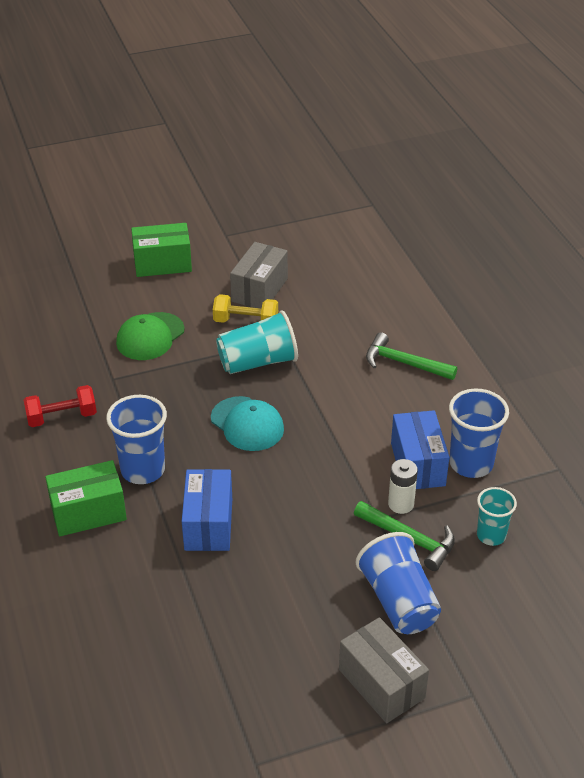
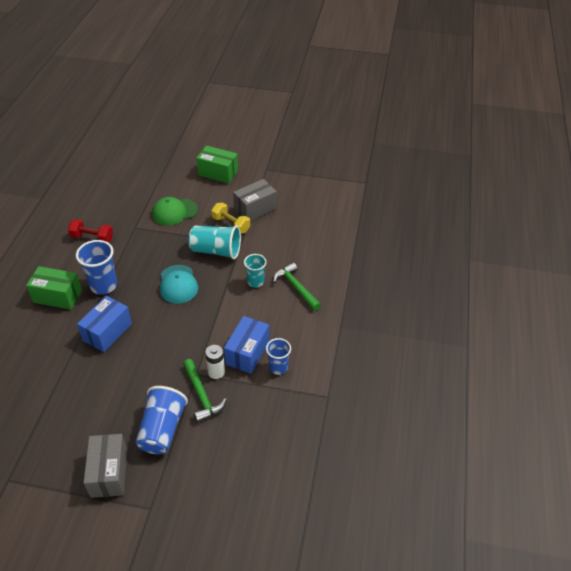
camera: 30 degrees right, 5 degrees up
(471, 464) = (278, 367): blue cup -> blue cup, size x0.63
(491, 535) = (249, 417): turquoise cup -> turquoise cup (255, 282)

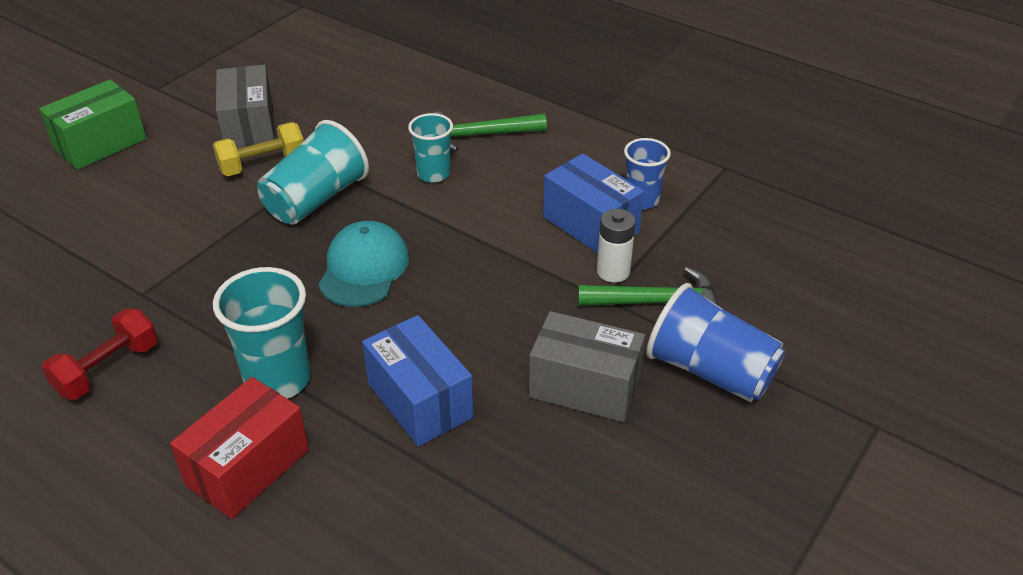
camera: 65 degrees left, 5 degrees down
(58, 296) = (247, 467): green box -> red box
(103, 285) = (278, 379): blue cup -> turquoise cup
(109, 473) = (782, 469): grey box -> grey box (584, 387)
(174, 212) = (153, 227): green cap -> none
(178, 284) = (364, 268): turquoise cap -> turquoise cap turned 90 degrees counterclockwise

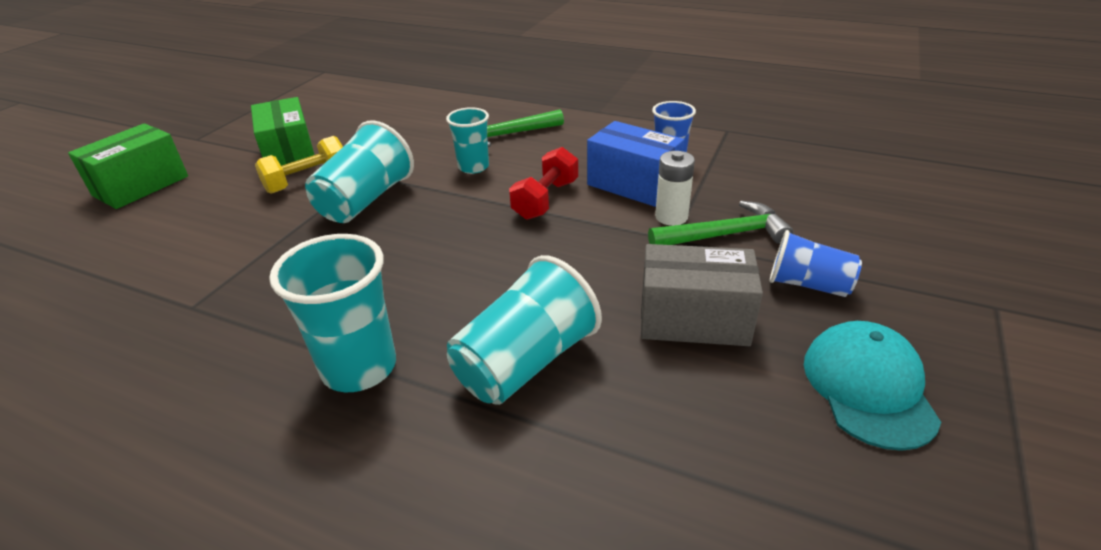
camera: 10 degrees left, 5 degrees down
(107, 369) = (153, 390): red dumbbell -> red dumbbell (545, 200)
(247, 467) = (340, 473): red box -> none
(249, 127) = (290, 155): grey box -> green box
(364, 268) = (428, 249): turquoise cap -> turquoise cap (868, 387)
(420, 400) = (525, 362): blue box -> turquoise cup
(710, 371) = (808, 284): blue cup -> blue cup, size x0.63

